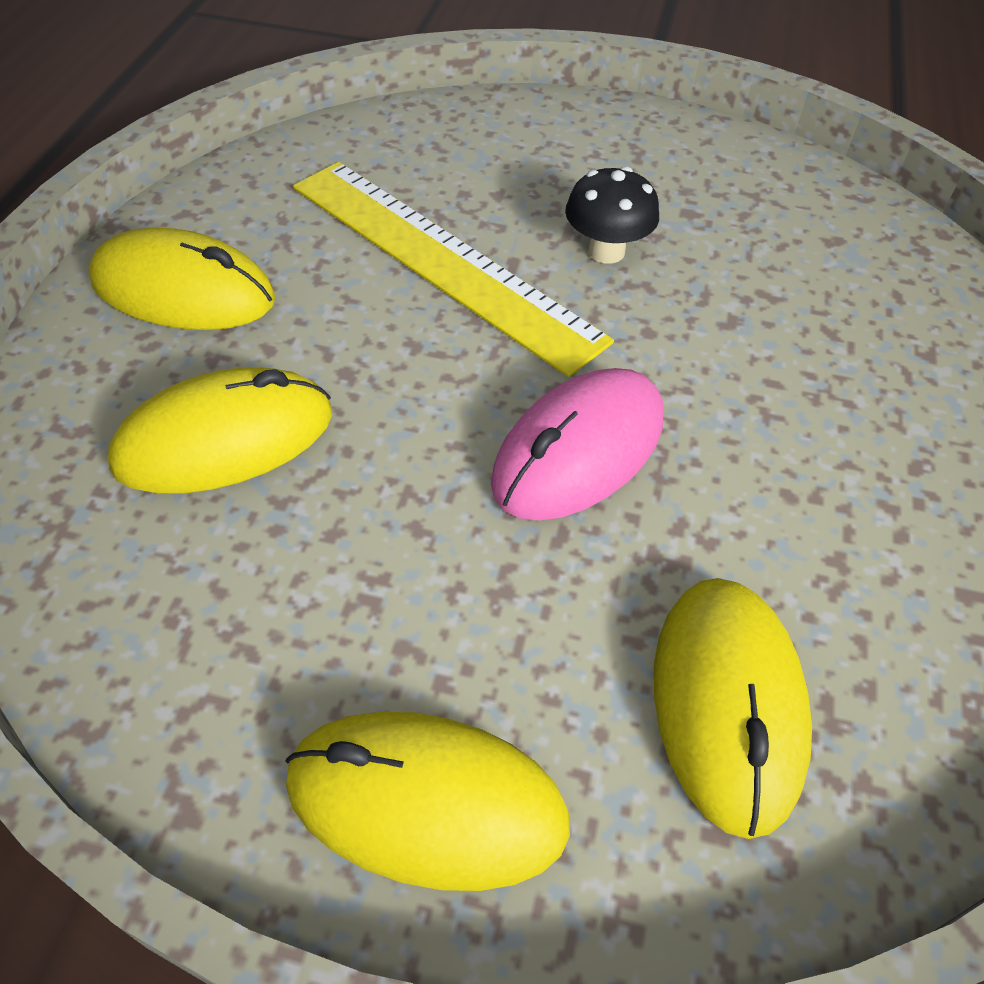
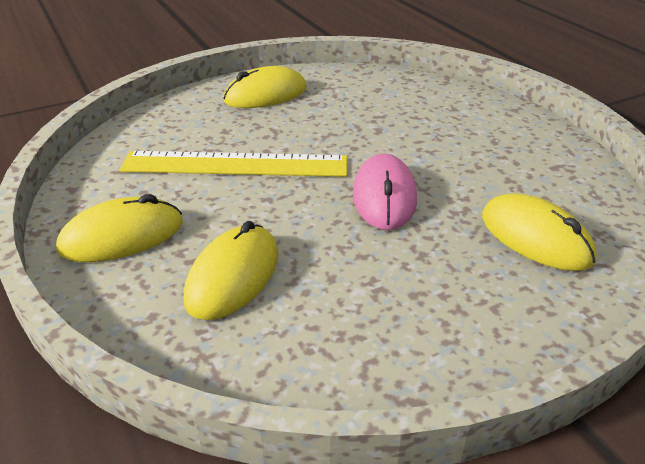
camera: 40 degrees left, 15 degrees down
(426, 802) = (491, 331): yellow mouse -> yellow mouse (265, 95)
(606, 251) = (300, 130): black mushroom -> none

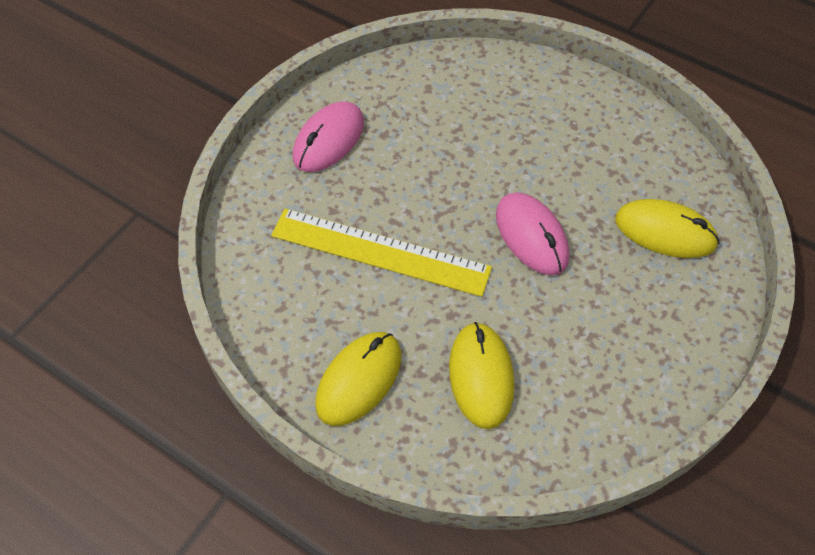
camera: 30 degrees left, 20 degrees up
(235, 164) = (380, 251): yellow ruler -> yellow ruler turned 45 degrees clockwise
(265, 95) = (328, 140): yellow mouse -> pink mouse

